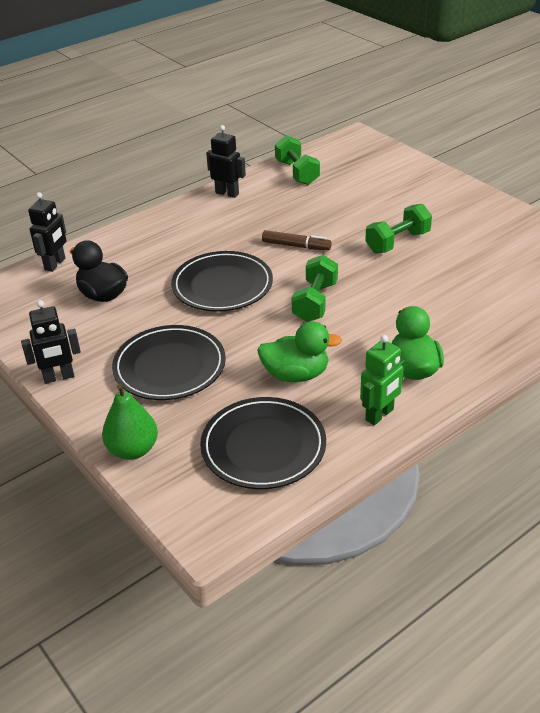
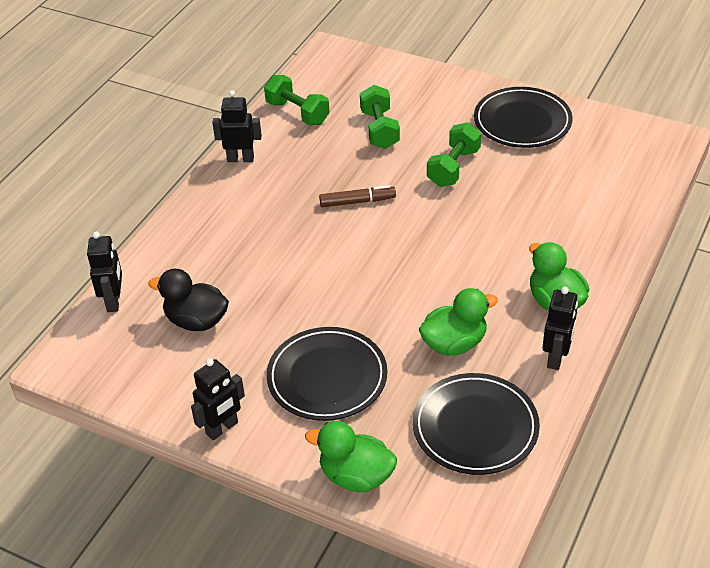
camera: 25 degrees left, 5 degrees up
(133, 450) = (356, 476): green pear -> green duck
(222, 285) = (314, 270): black plate -> black plate (522, 122)
(315, 302) = (419, 259): green dumbbell -> green dumbbell (379, 129)
(380, 415) = (556, 358): green robot -> black robot

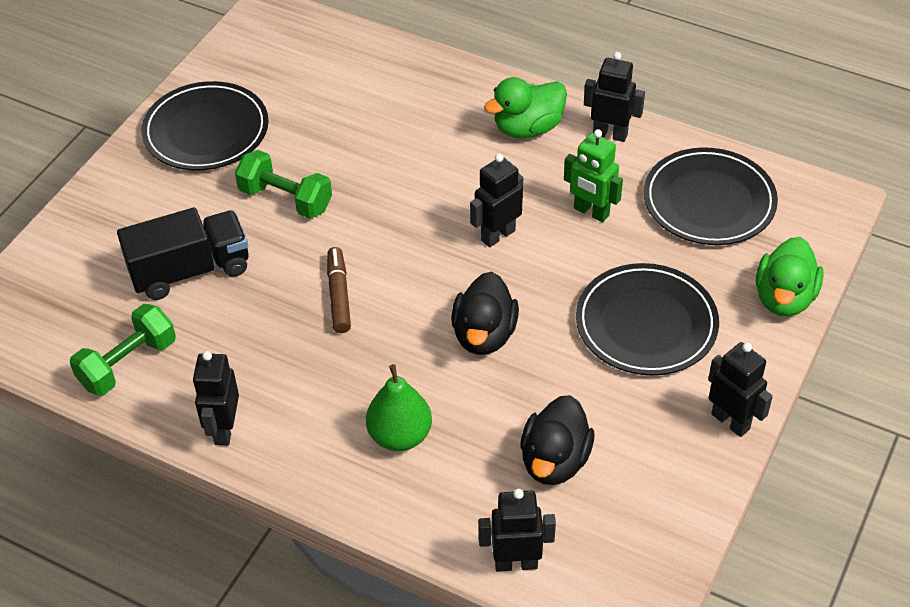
camera: 90 degrees left, 5 degrees up
(227, 240) = (400, 436): none -> green pear
(317, 280) = (484, 335): none -> black duck
(379, 129) = (190, 271): green dumbbell -> black truck
(423, 285) = (497, 235): none -> black robot
(454, 343) = (591, 212): green duck -> green robot

